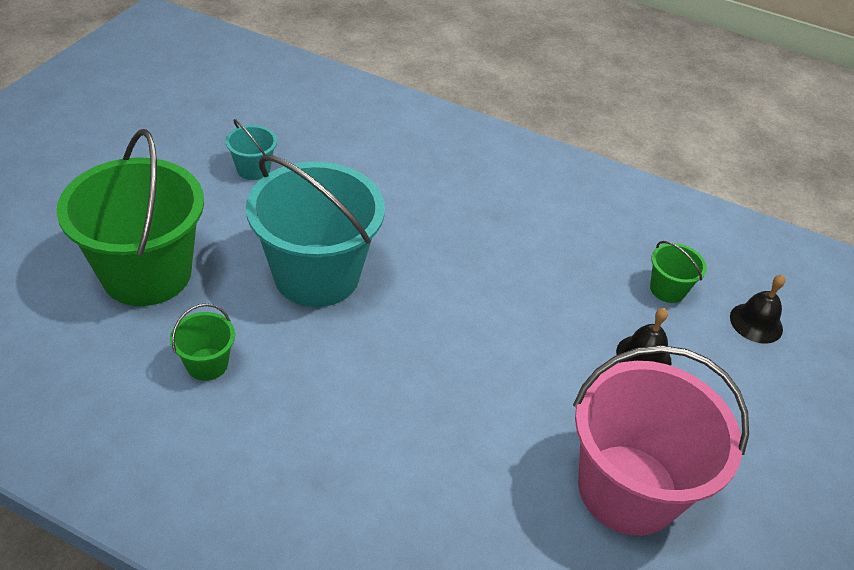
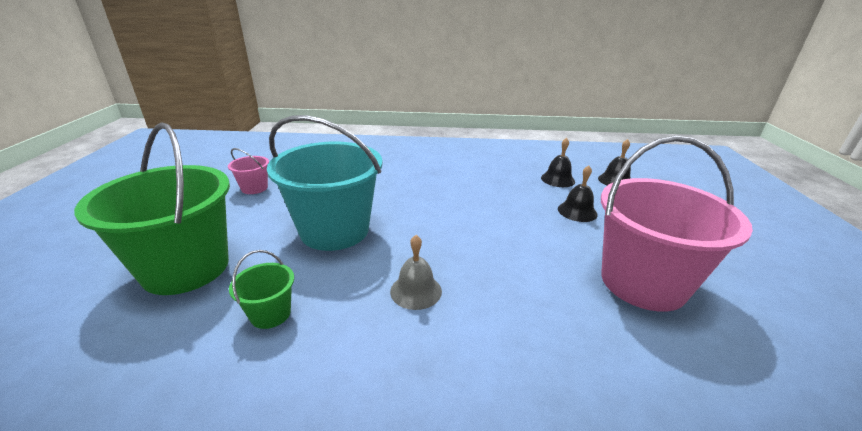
camera: 20 degrees left, 15 degrees down
(253, 169) = (254, 188): turquoise bucket -> pink bucket
(360, 394) = (416, 291): none -> grey bell
(667, 289) = (557, 179): green bucket -> black bell

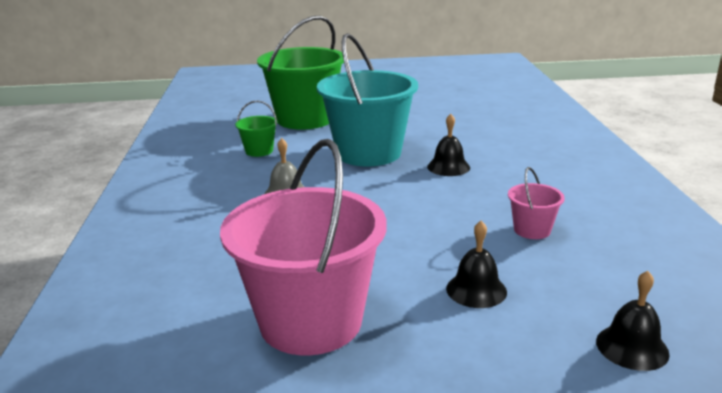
camera: 85 degrees right, 5 degrees down
(254, 188) = (428, 113): pink bucket -> pink bucket (532, 230)
(557, 179) = (584, 280): black bell -> black bell (448, 167)

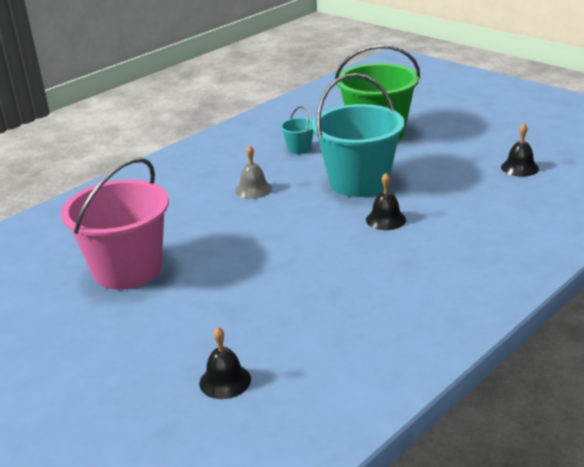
camera: 50 degrees right, 5 degrees up
(259, 151) = (299, 148): green bucket -> turquoise bucket
(476, 290) = (223, 303): black bell -> black bell (519, 167)
(532, 230) = (332, 291): pink bucket -> none

